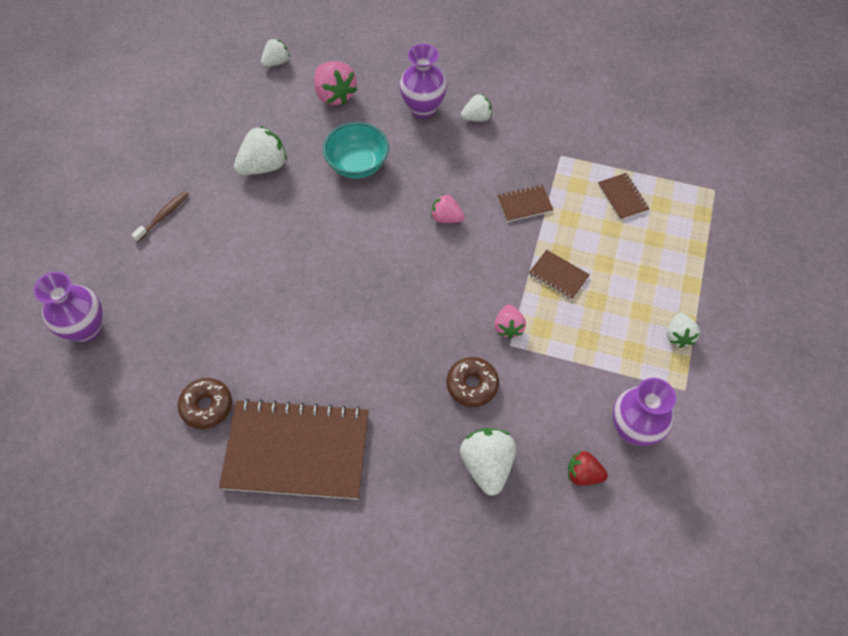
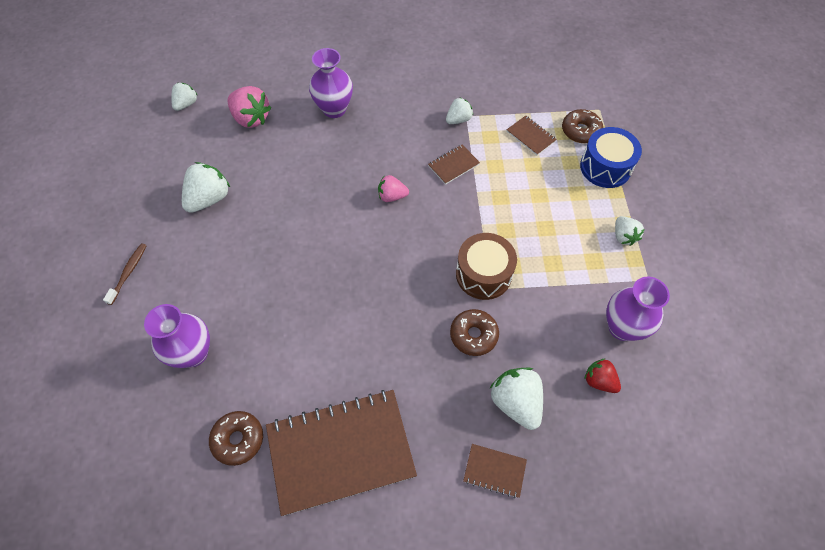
camera: 20 degrees left, 0 degrees up
(86, 329) = (88, 405): purple vase -> purple vase (193, 353)
(357, 164) = (295, 173): turquoise bowl -> none
(476, 117) = (383, 104): white strawberry -> white strawberry (458, 119)
(508, 327) = (483, 274): pink strawberry -> brown drum
(558, 276) = (506, 217): brown notebook -> brown notebook (494, 471)
(583, 474) = (599, 381): red strawberry -> red strawberry turned 45 degrees clockwise
(681, 207) = (580, 131): none -> brown donut
(692, 255) = (605, 167): none -> blue drum

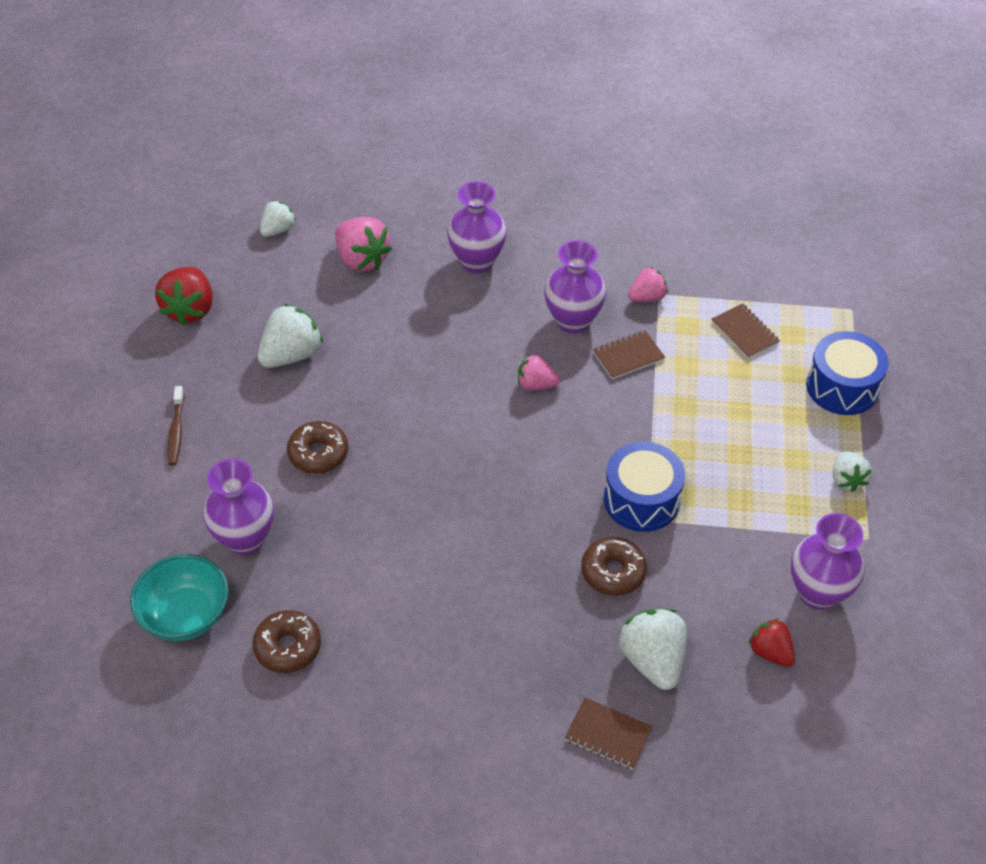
camera: 10 degrees right, 10 degrees down
(128, 174) = (190, 309): none -> red strawberry
(128, 272) = (176, 431): brown toothbrush -> brown toothbrush turned 150 degrees clockwise
(154, 425) = (186, 615): none -> turquoise bowl
(340, 451) = (414, 680): brown notebook -> none
(410, 144) = (573, 321): none -> purple vase
(458, 119) = (647, 297): white strawberry -> pink strawberry
(483, 274) = (641, 500): brown drum -> blue drum
(580, 131) = (817, 334): brown donut -> brown donut (318, 453)

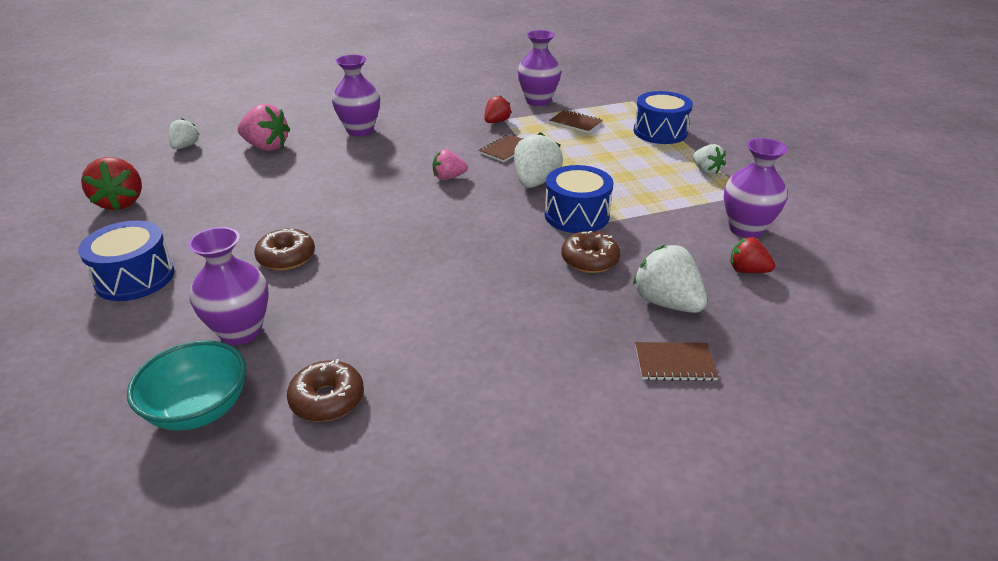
camera: 25 degrees left, 15 degrees down
(176, 431) = (135, 278): brown toothbrush -> blue drum
(291, 355) = (230, 207): white strawberry -> white strawberry (535, 182)
(573, 321) = (452, 142): purple vase -> purple vase (538, 101)
(647, 297) = (496, 122): pink strawberry -> red strawberry

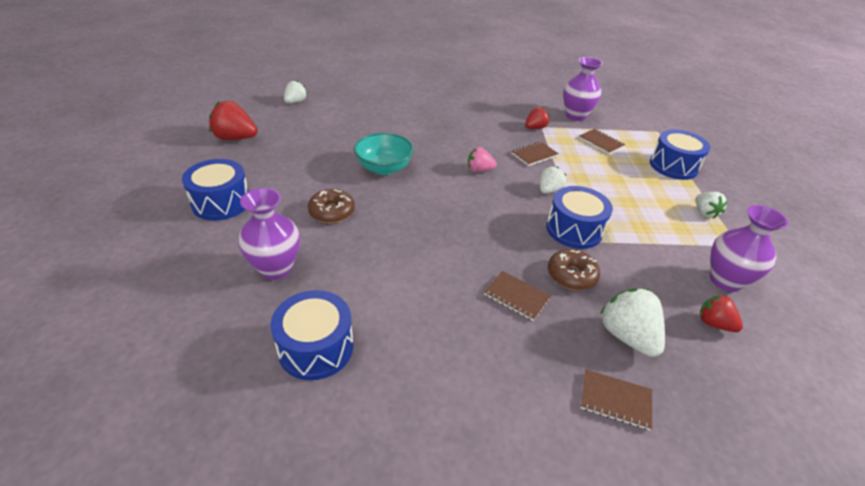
camera: 15 degrees right, 5 degrees up
(121, 202) = (235, 138): red strawberry -> red strawberry turned 105 degrees clockwise
(199, 409) = (222, 328): turquoise bowl -> turquoise bowl (384, 168)
(266, 147) = (351, 114): pink strawberry -> none
(327, 399) = (316, 347): brown donut -> blue drum
(360, 130) = (425, 114): purple vase -> none
(535, 182) = (549, 190): white strawberry -> white strawberry, size x0.62
(538, 294) = (516, 297): none -> brown notebook

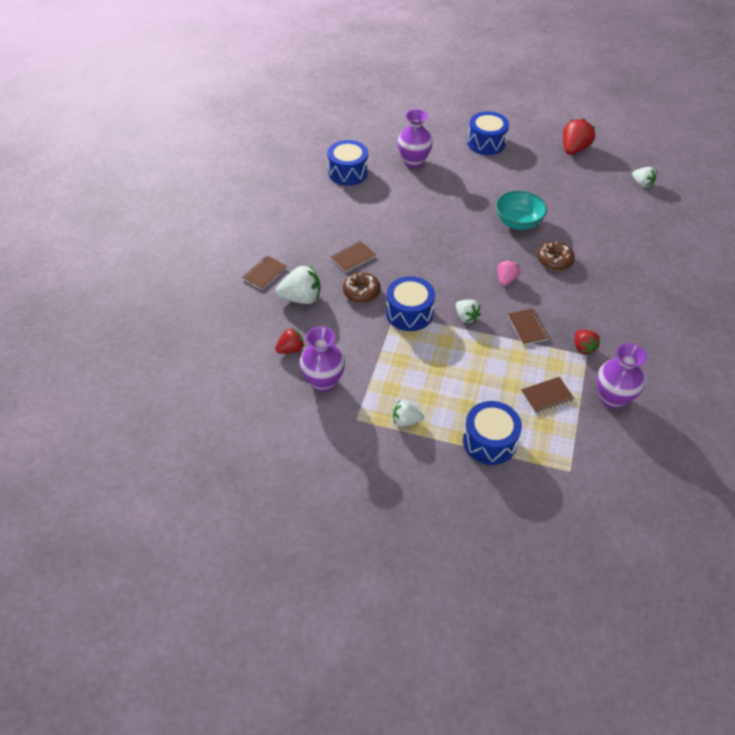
camera: 110 degrees right, 10 degrees up
(332, 212) = (464, 189): brown donut -> brown donut (554, 260)

